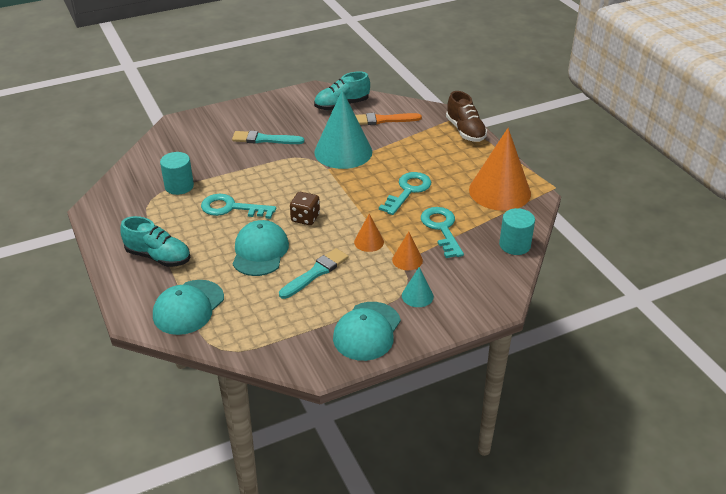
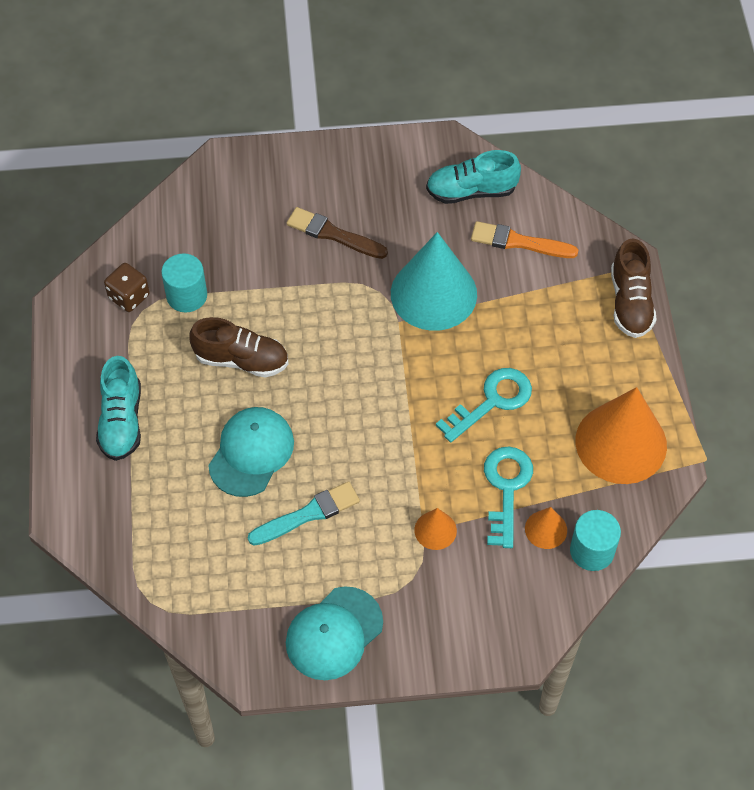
camera: 20 degrees right, 20 degrees up
(158, 257) = (121, 421): turquoise shoe -> turquoise shoe turned 45 degrees clockwise
(188, 307) = (132, 520): turquoise cap -> none
(231, 208) = (241, 360): turquoise key -> brown shoe
(264, 139) = (333, 234): turquoise brush -> brown brush
(305, 218) = (331, 410): brown dice -> brown dice (129, 296)
(369, 242) = (398, 481): orange cone -> orange cone (546, 529)
(417, 296) = (421, 597): turquoise cone -> none

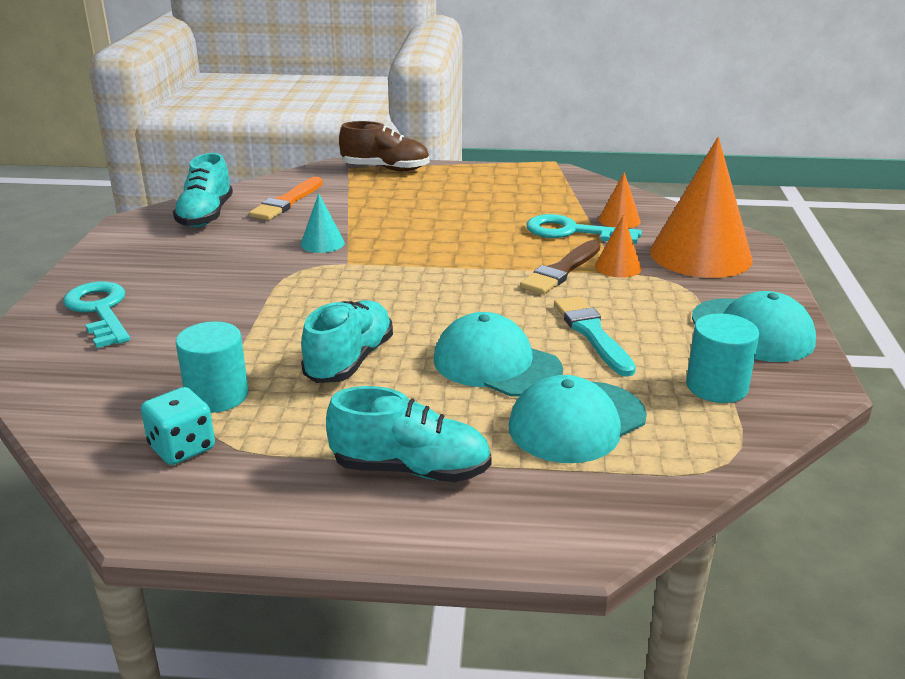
camera: 80 degrees left, 30 degrees down
(129, 296) = (182, 448): brown dice -> turquoise dice
(184, 510) = (577, 422): none -> turquoise cap
(241, 360) = (350, 361): brown shoe -> turquoise shoe
(333, 234) = (199, 288): brown brush -> brown brush (561, 271)
(433, 293) = (322, 243): turquoise cone -> turquoise cone, size x0.45
(492, 401) = (469, 229): turquoise key -> turquoise key (100, 311)
(592, 551) = (642, 205): turquoise cylinder -> turquoise cylinder (716, 387)
(621, 443) = (532, 185): orange cone -> orange cone (700, 255)

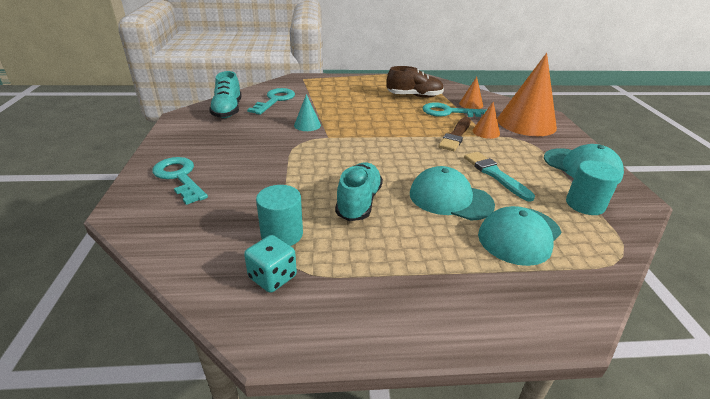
camera: 10 degrees left, 5 degrees up
(287, 202) = (275, 100): orange brush -> turquoise key
(385, 169) = (325, 79): brown shoe -> brown shoe (414, 96)
(411, 469) = (435, 279): turquoise shoe -> none

